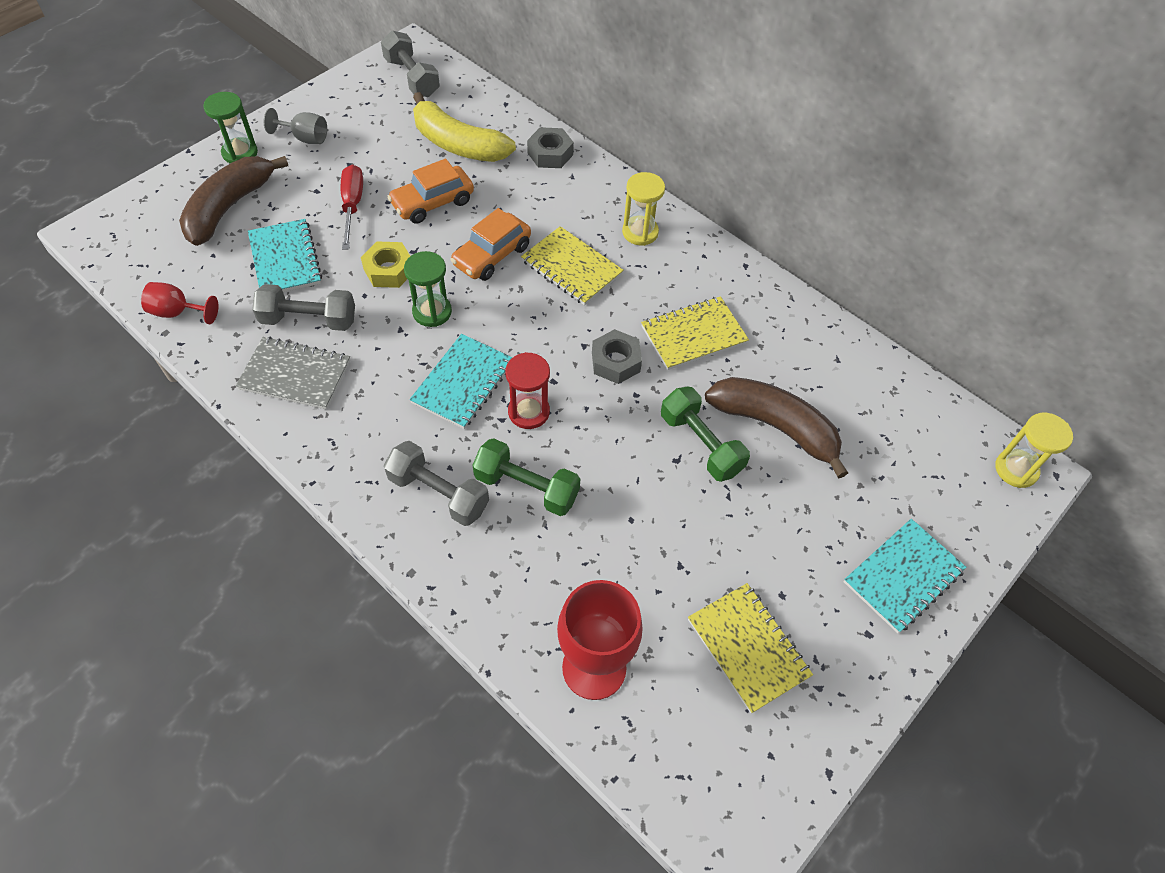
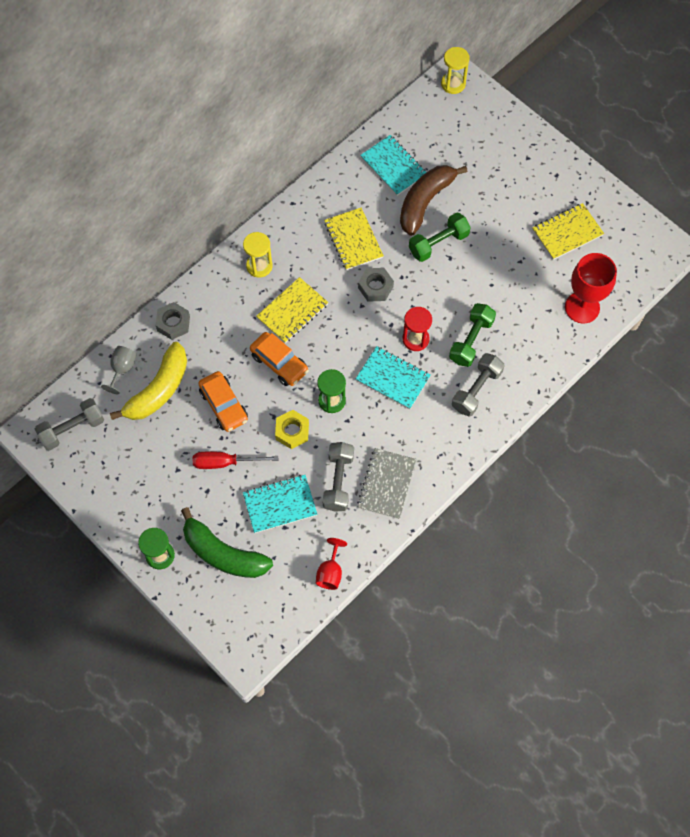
camera: 85 degrees left, 10 degrees up
(229, 207) = (223, 553): brown banana -> green banana
(305, 138) = (144, 506): grey goblet -> grey goblet (122, 369)
(903, 576) = (522, 153): turquoise notebook -> turquoise notebook (393, 166)

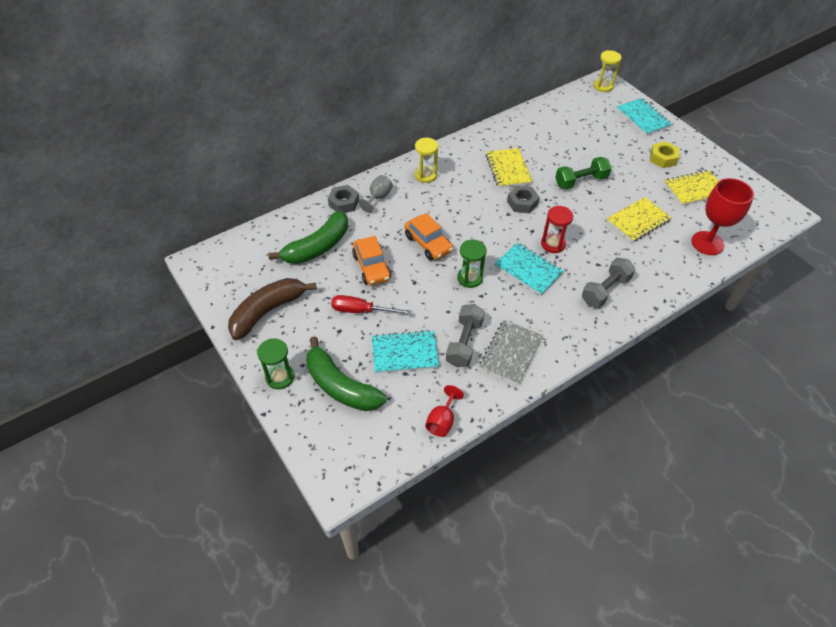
camera: 10 degrees right, 15 degrees down
(72, 429) = (233, 264): grey dumbbell -> none
(122, 369) = (291, 228): grey goblet -> grey goblet (378, 198)
(158, 390) = (317, 247): yellow banana -> green banana
(292, 311) = (447, 209): yellow notebook -> yellow notebook (638, 221)
(292, 431) = (429, 296): yellow nut -> yellow nut (663, 158)
(393, 166) = (548, 128): turquoise notebook -> turquoise notebook (643, 118)
(425, 202) = (572, 153): brown banana -> brown banana (268, 311)
(471, 340) = (603, 252): green dumbbell -> none

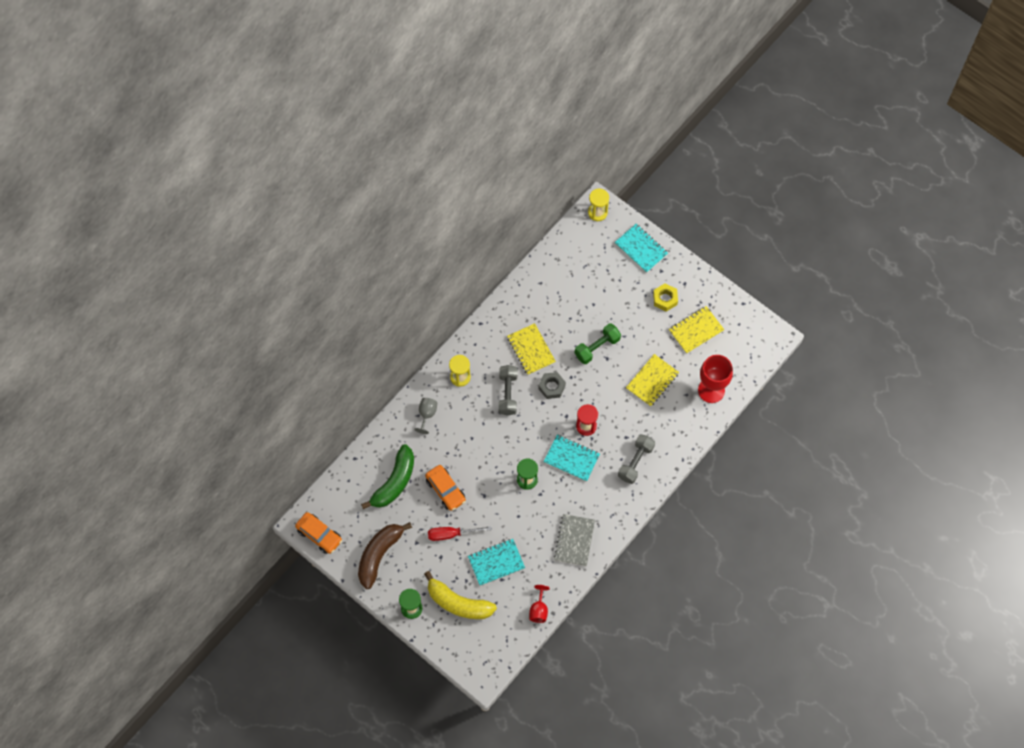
camera: 15 degrees left, 15 degrees up
(340, 386) = (458, 603): green banana -> yellow banana
(344, 203) = (399, 429): grey nut -> none
(428, 243) = (484, 453): orange car -> orange car (319, 535)
(464, 343) = (538, 541): grey dumbbell -> grey dumbbell (508, 393)

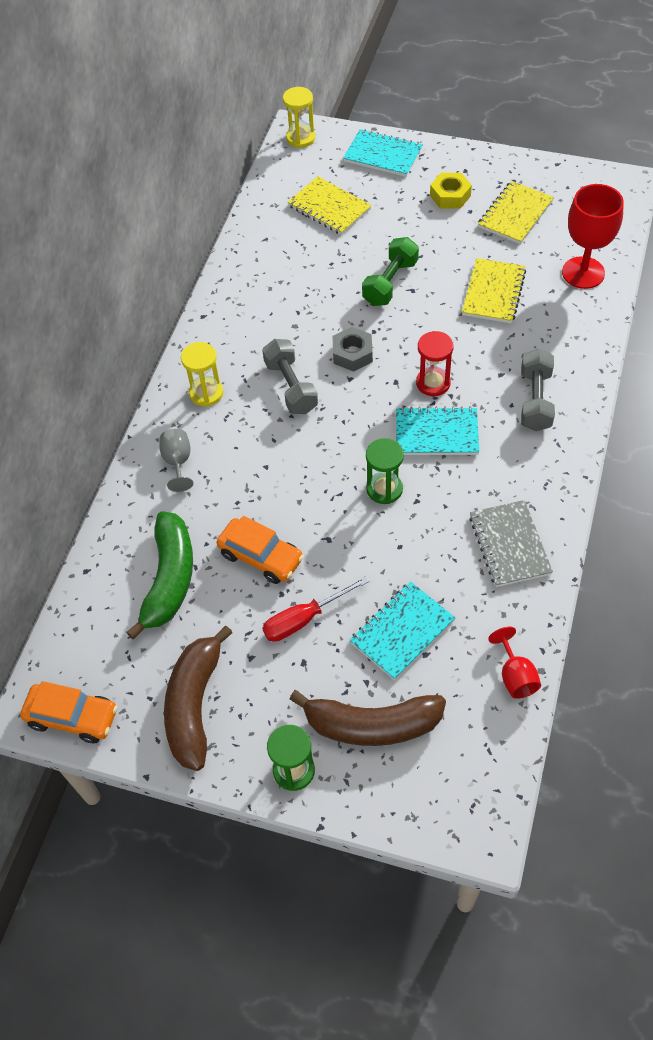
camera: 20 degrees left, 10 degrees down
(458, 603) = (371, 725): yellow banana -> brown banana
(531, 350) = (295, 320): yellow notebook -> yellow notebook (329, 208)

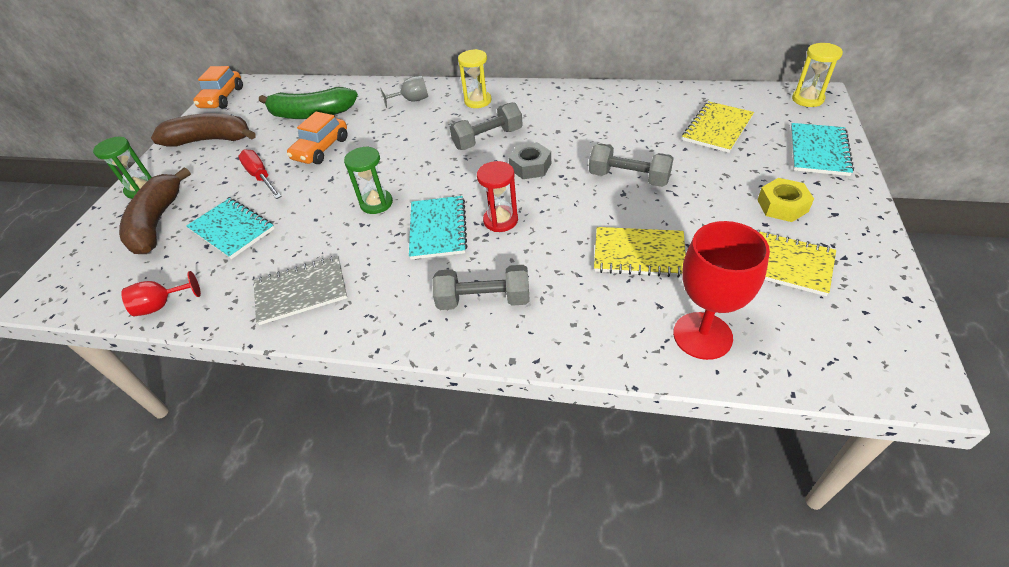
camera: 85 degrees right, 10 degrees down
(390, 282) = (629, 178): green dumbbell -> grey dumbbell

